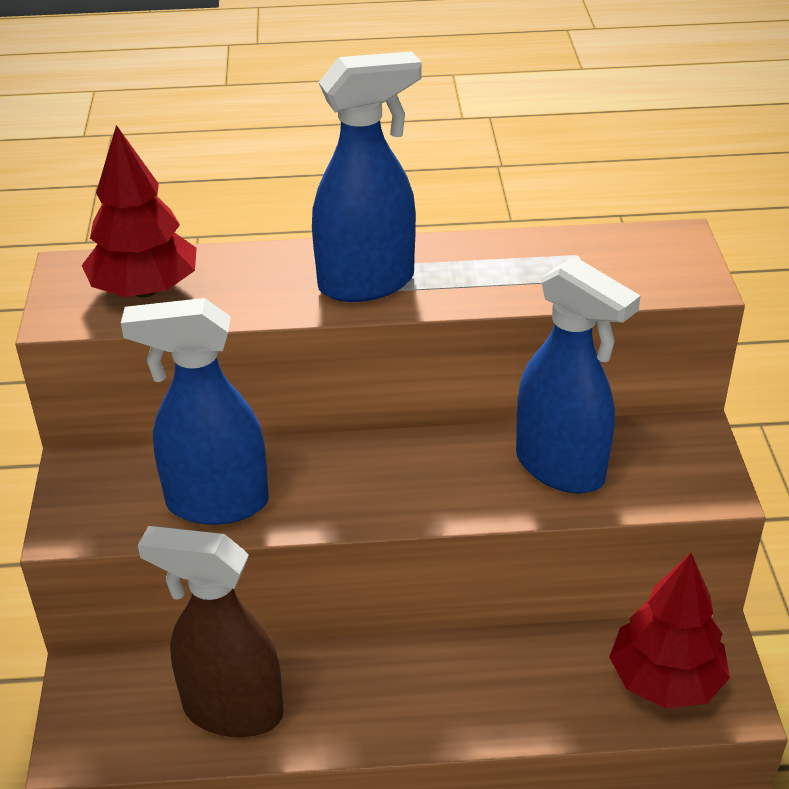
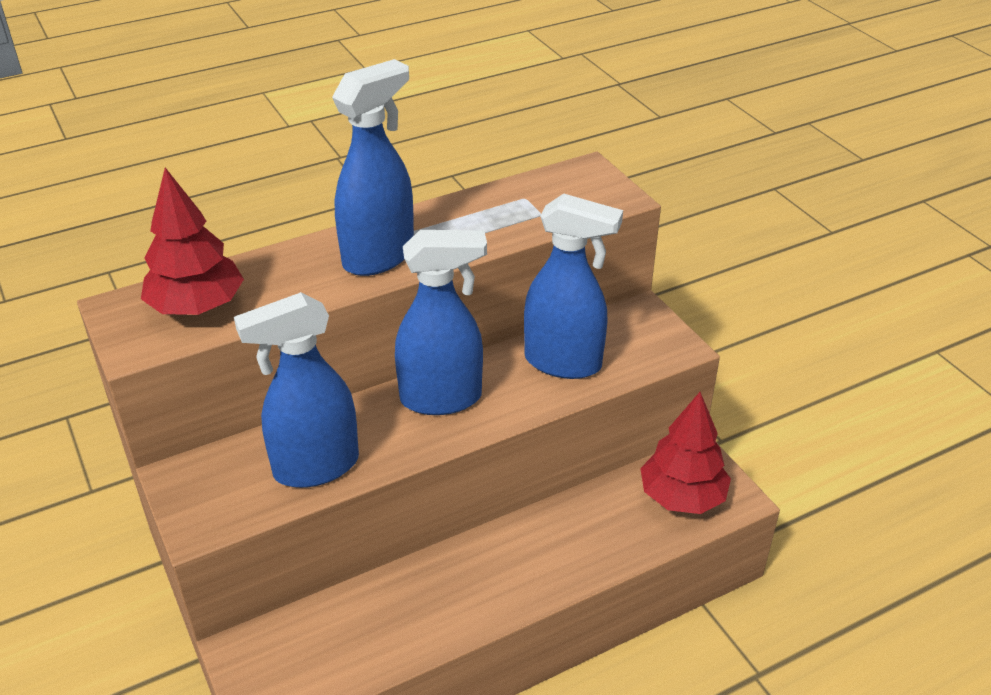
camera: 25 degrees left, 0 degrees up
(231, 710) = (378, 630): brown spray bottle -> none
(395, 468) = (442, 398): none -> blue spray bottle

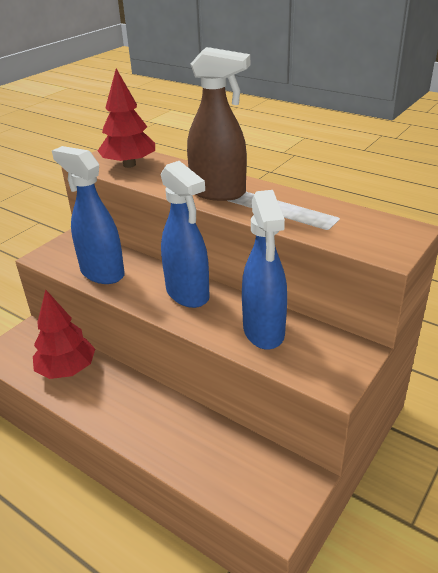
camera: 65 degrees right, 5 degrees down
(379, 257) = (219, 193): blue spray bottle -> brown spray bottle
(682, 497) = (254, 483): red tree -> red tree (67, 370)

